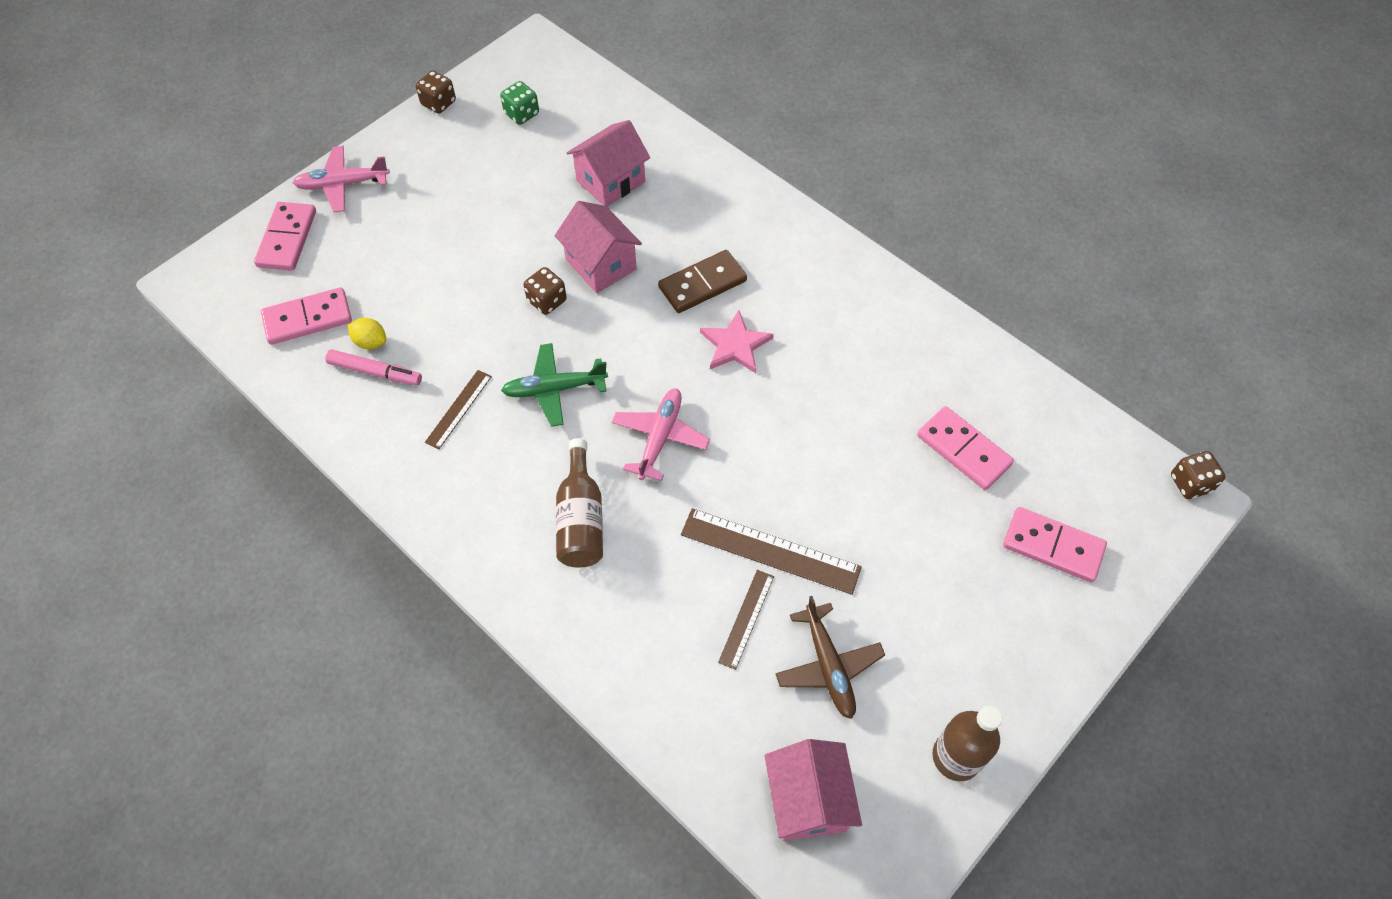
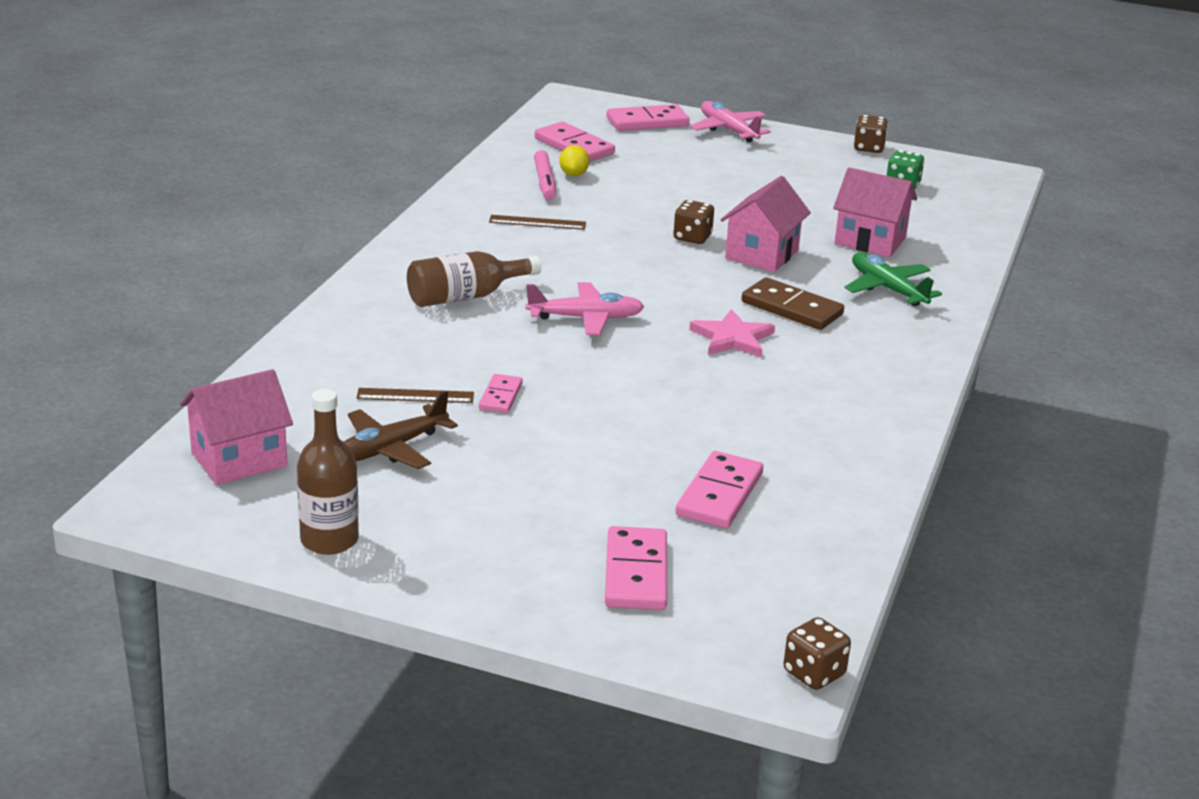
camera: 65 degrees right, 30 degrees down
(554, 389) = (596, 259): green plane -> green plane (887, 289)
(770, 550) = (500, 396): brown ruler -> pink domino

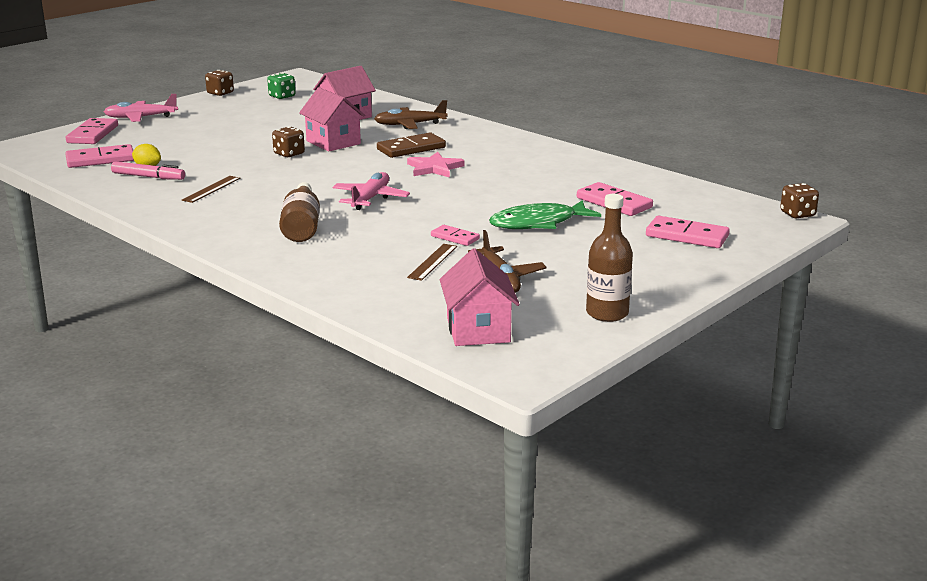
camera: 65 degrees left, 5 degrees down
(593, 446) = (538, 223): none -> green fish
(887, 289) = (409, 125): green plane -> brown plane

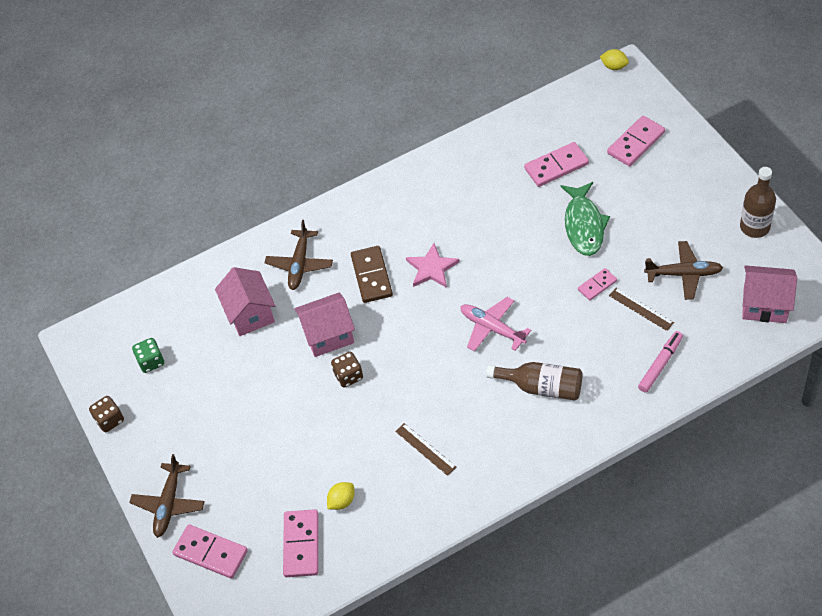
camera: 65 degrees left, 30 degrees up
(140, 117) = (169, 504): pink plane -> brown plane
(148, 177) = (372, 501): pink marker -> pink marker (660, 364)
(797, 214) = (614, 66): brown dice -> yellow lemon

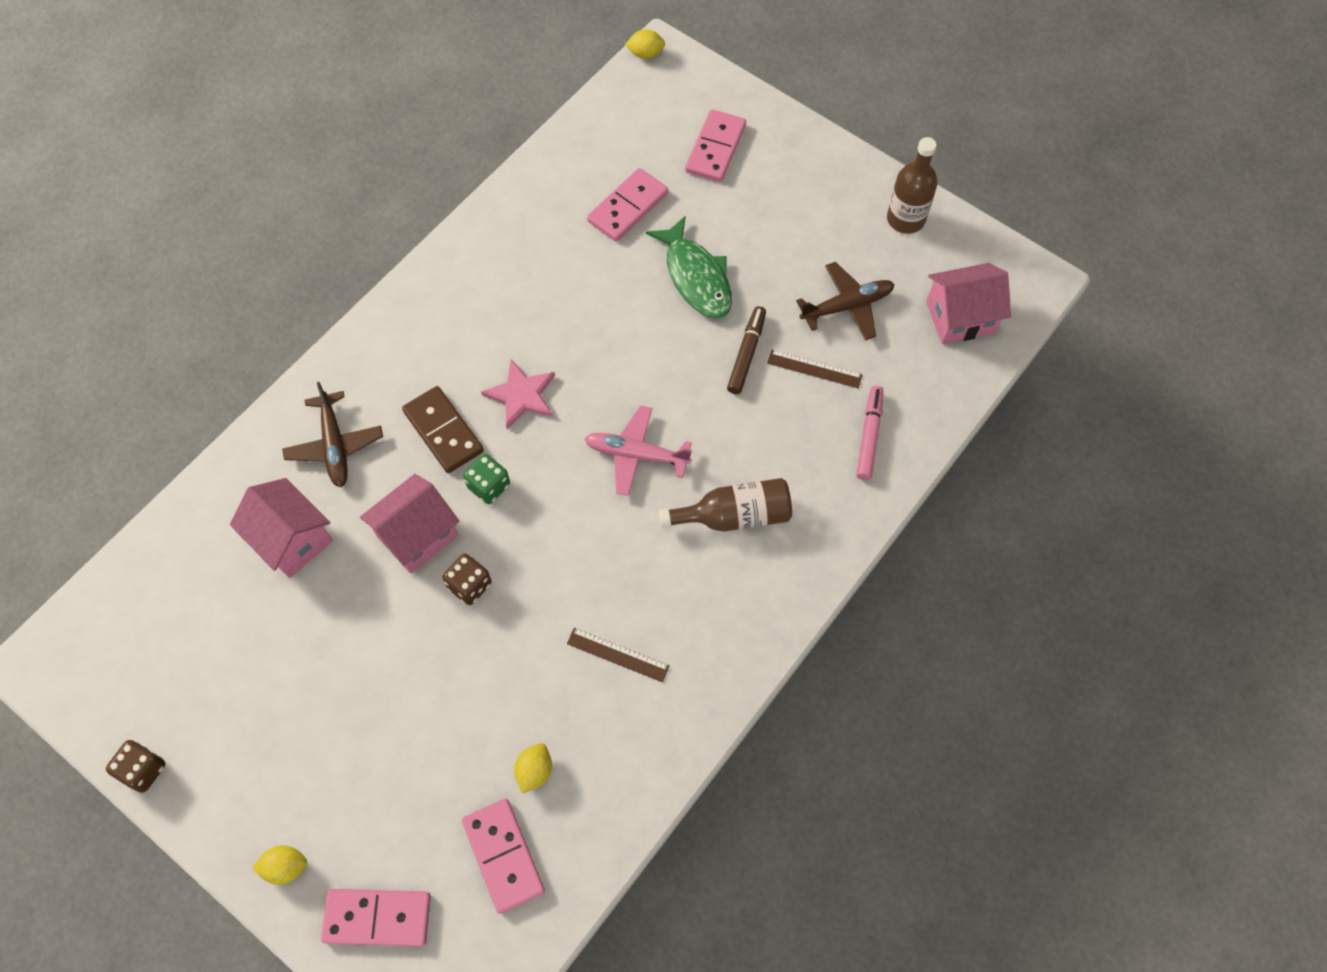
camera: 30 degrees left, 10 degrees up
(151, 362) = (172, 659): green dice -> green dice (489, 486)
(169, 504) = (285, 867): brown plane -> yellow lemon
(597, 285) = (746, 354): pink domino -> brown marker

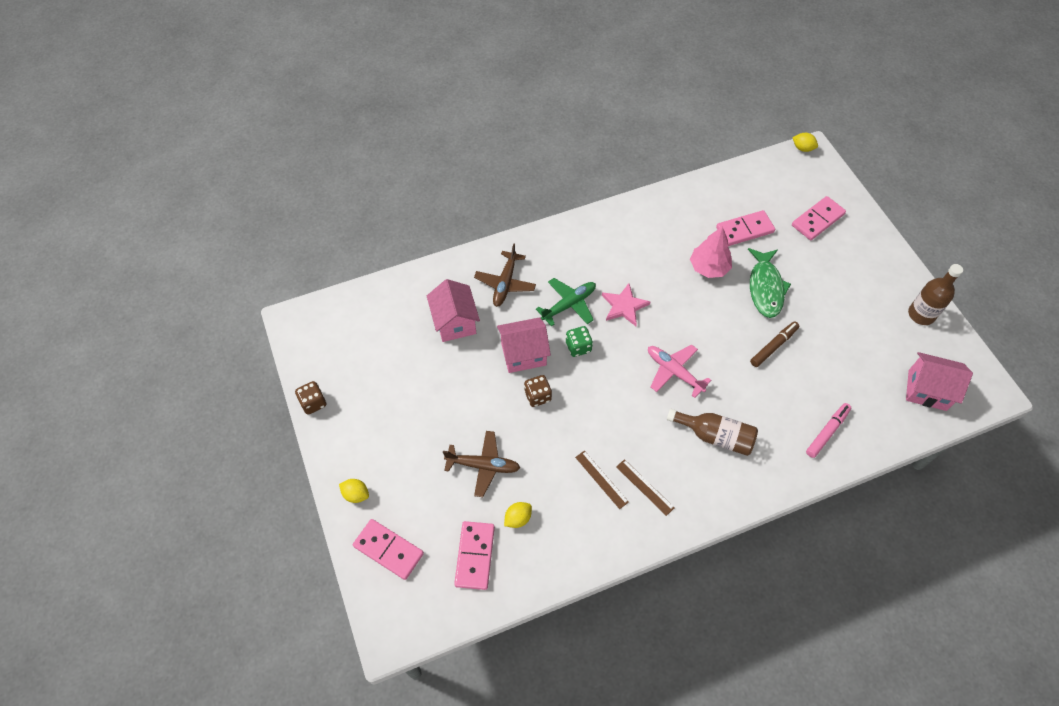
camera: 30 degrees right, 5 degrees down
(443, 431) = (569, 304): brown domino -> green plane
(607, 284) = (709, 267): none -> pink tree
(814, 369) = (812, 375): brown ruler -> brown ruler (645, 487)
(847, 306) = (854, 348): brown plane -> brown plane (483, 466)

